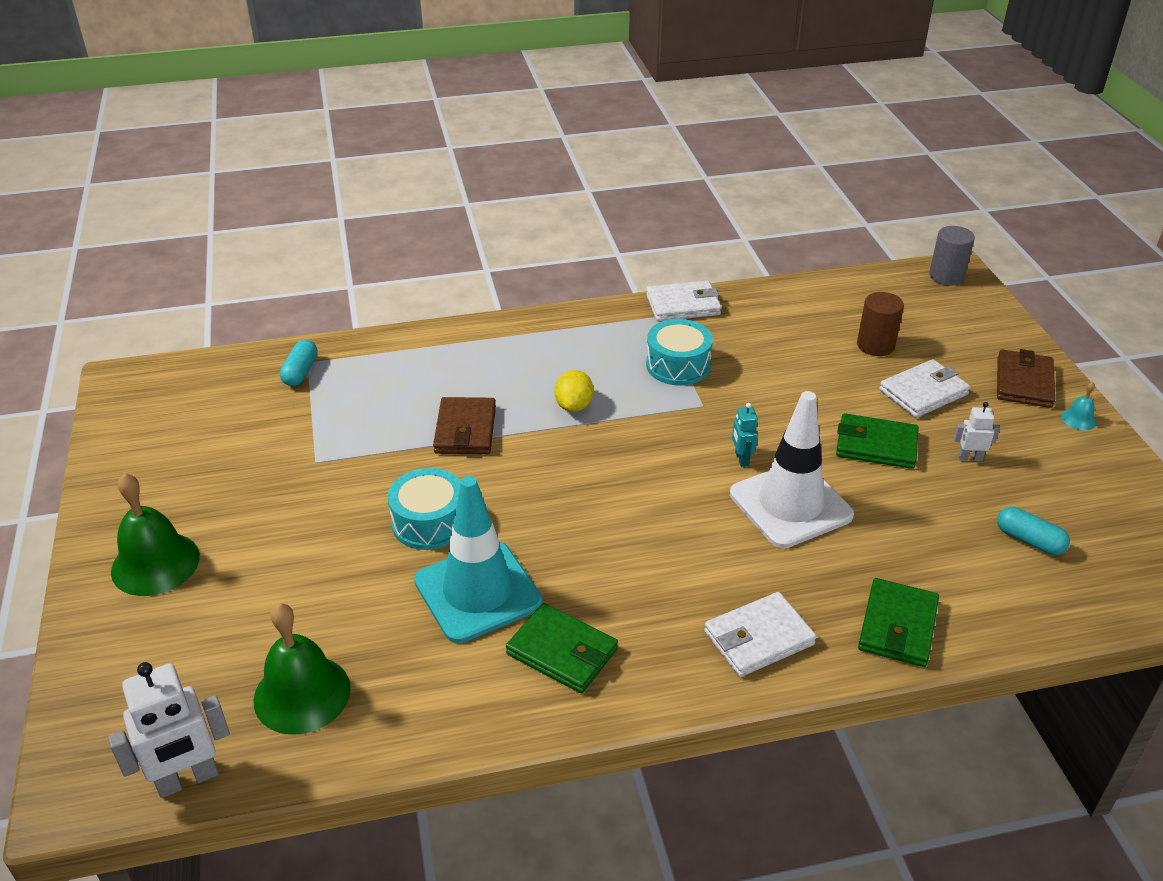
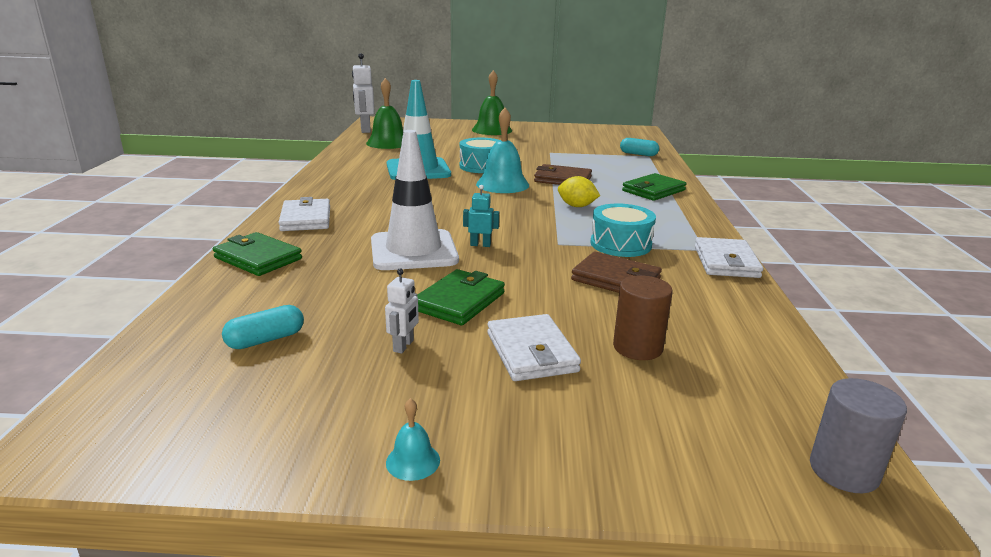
camera: 105 degrees right, 15 degrees down
(514, 482) = (502, 184): none -> turquoise bell
(562, 652) = (356, 179): green wallet -> green wallet (653, 190)
(1024, 382) = (519, 441): brown wallet -> brown wallet (616, 279)

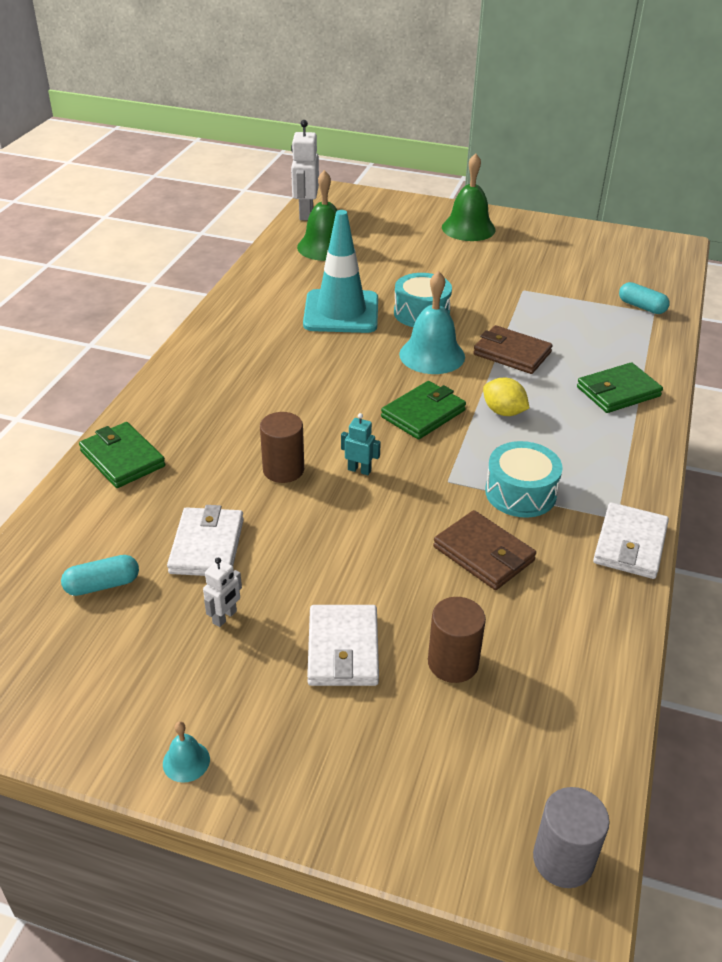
camera: 15 degrees right, 15 degrees up
(306, 219) = (187, 396): white wallet -> white wallet (207, 546)
(413, 251) = (283, 470): white traffic cone -> brown cylinder
(459, 301) = (301, 561): green wallet -> green wallet (423, 414)

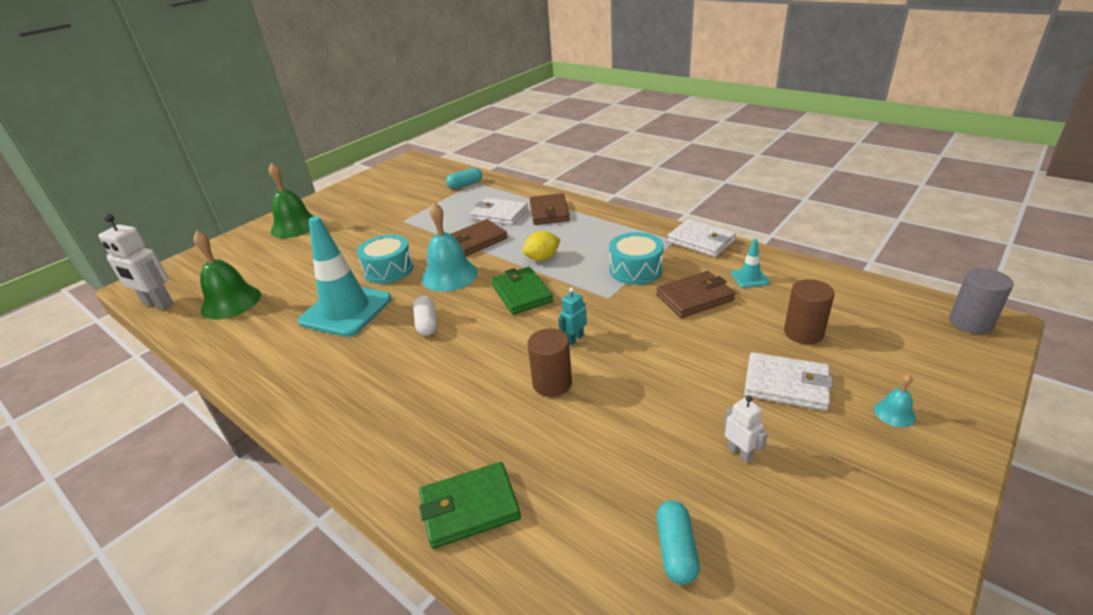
camera: 65 degrees left, 5 degrees down
(186, 761) = (919, 506): turquoise bell -> turquoise bell (894, 413)
(207, 546) = (640, 452): white wallet -> white wallet (499, 214)
(342, 366) = (427, 323): none -> white capsule
(558, 602) = (749, 278): none -> turquoise traffic cone
(618, 392) = (549, 212): green wallet -> brown wallet

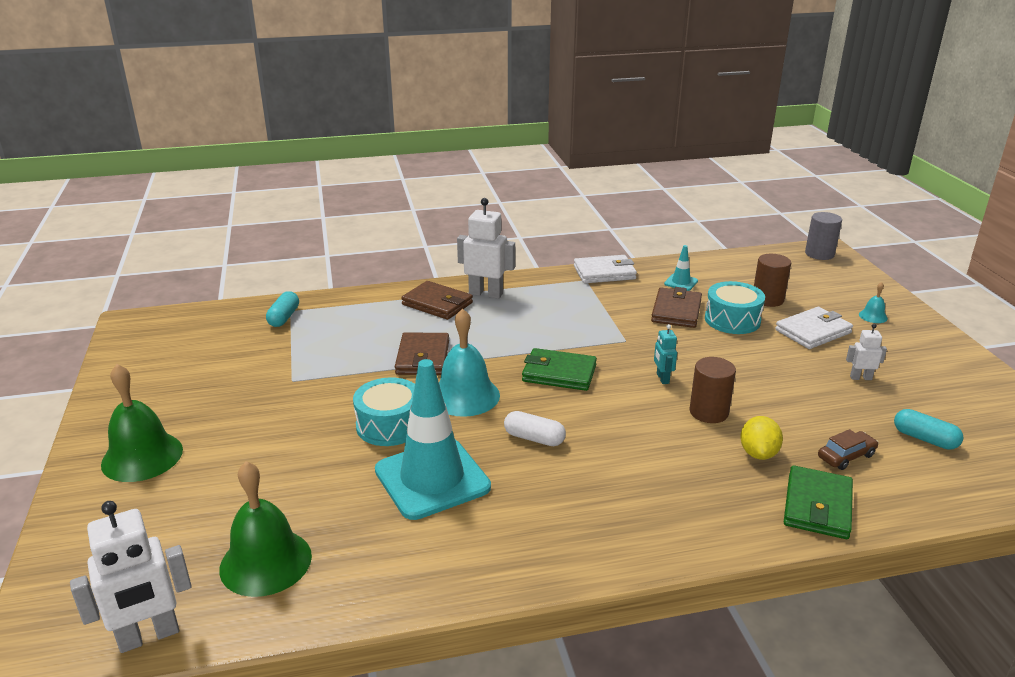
camera: 55 degrees left, 5 degrees down
(499, 214) = (392, 326): white wallet -> none
(542, 258) = (516, 341): yellow lemon -> yellow lemon (758, 453)
(573, 497) = (846, 456): none -> brown car
(589, 219) = (486, 293): none -> white robot
(636, 269) = (603, 313): turquoise drum -> turquoise drum (732, 320)

